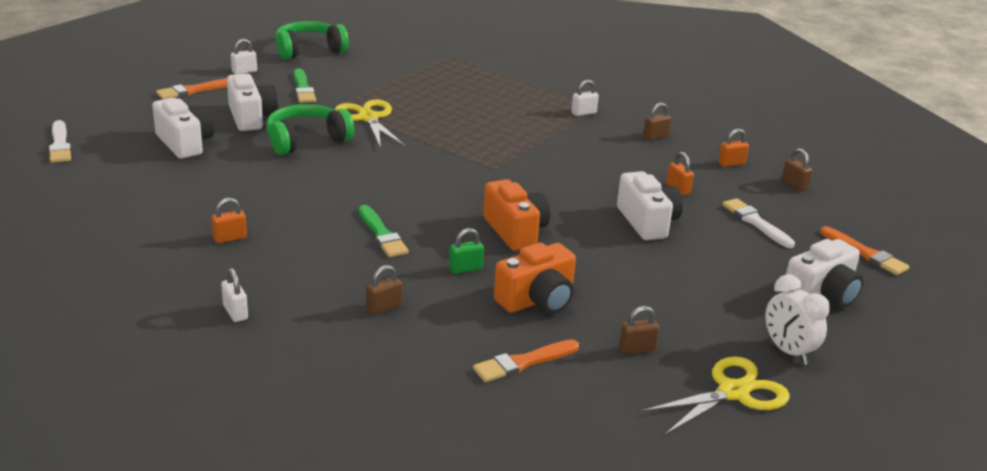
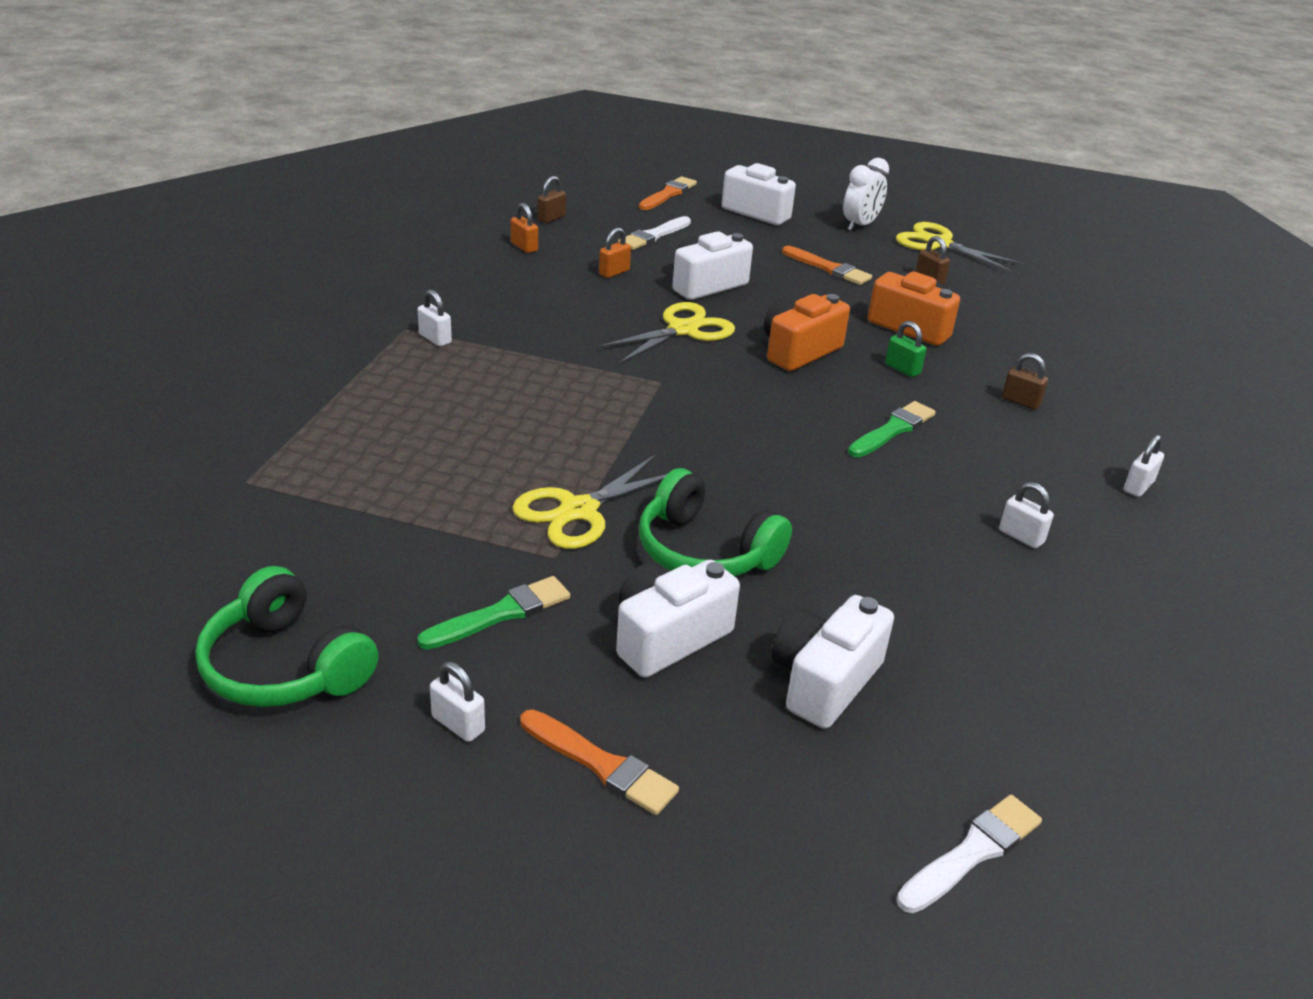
camera: 110 degrees left, 5 degrees up
(230, 238) = (1021, 536): orange padlock -> white padlock
(523, 362) = (1010, 324): orange brush -> orange brush (828, 268)
(568, 193) = (683, 330): none -> yellow scissors
(655, 137) = (480, 289): brown padlock -> none

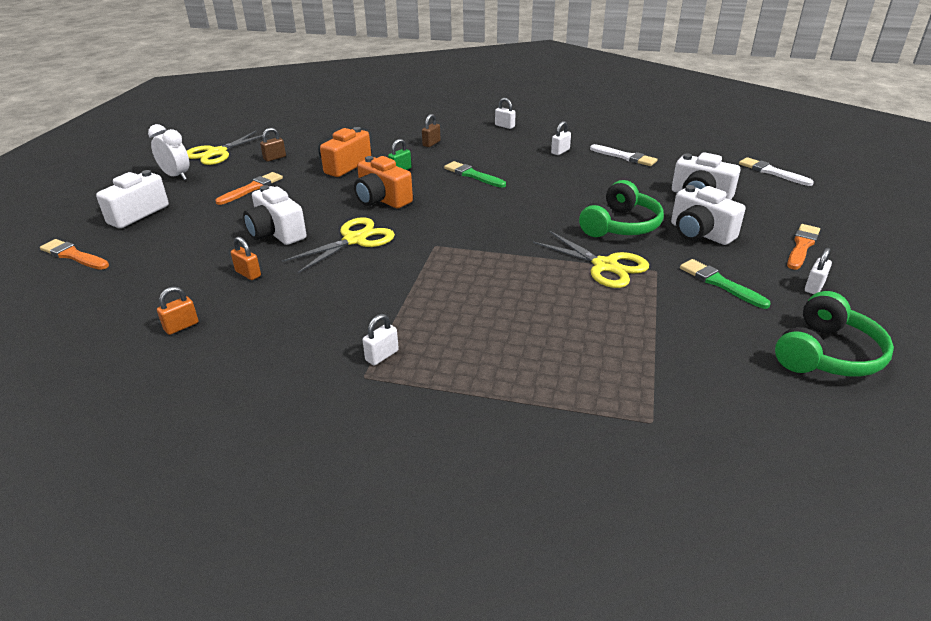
camera: 90 degrees left, 0 degrees up
(551, 218) = (110, 316): brown padlock -> none
(654, 236) = (172, 259): white brush -> white brush (625, 157)
(683, 330) = (354, 240): yellow scissors -> yellow scissors turned 90 degrees clockwise

